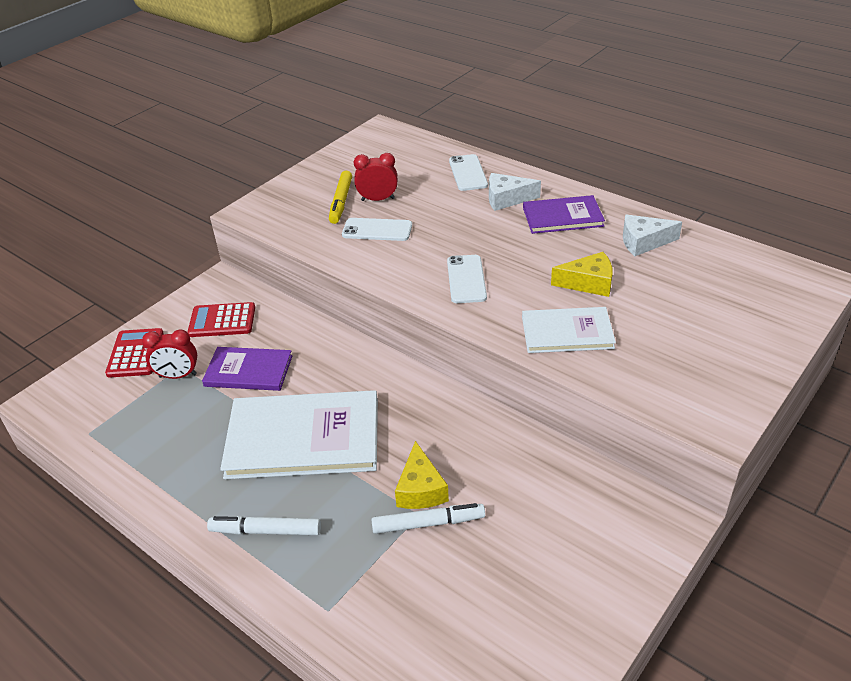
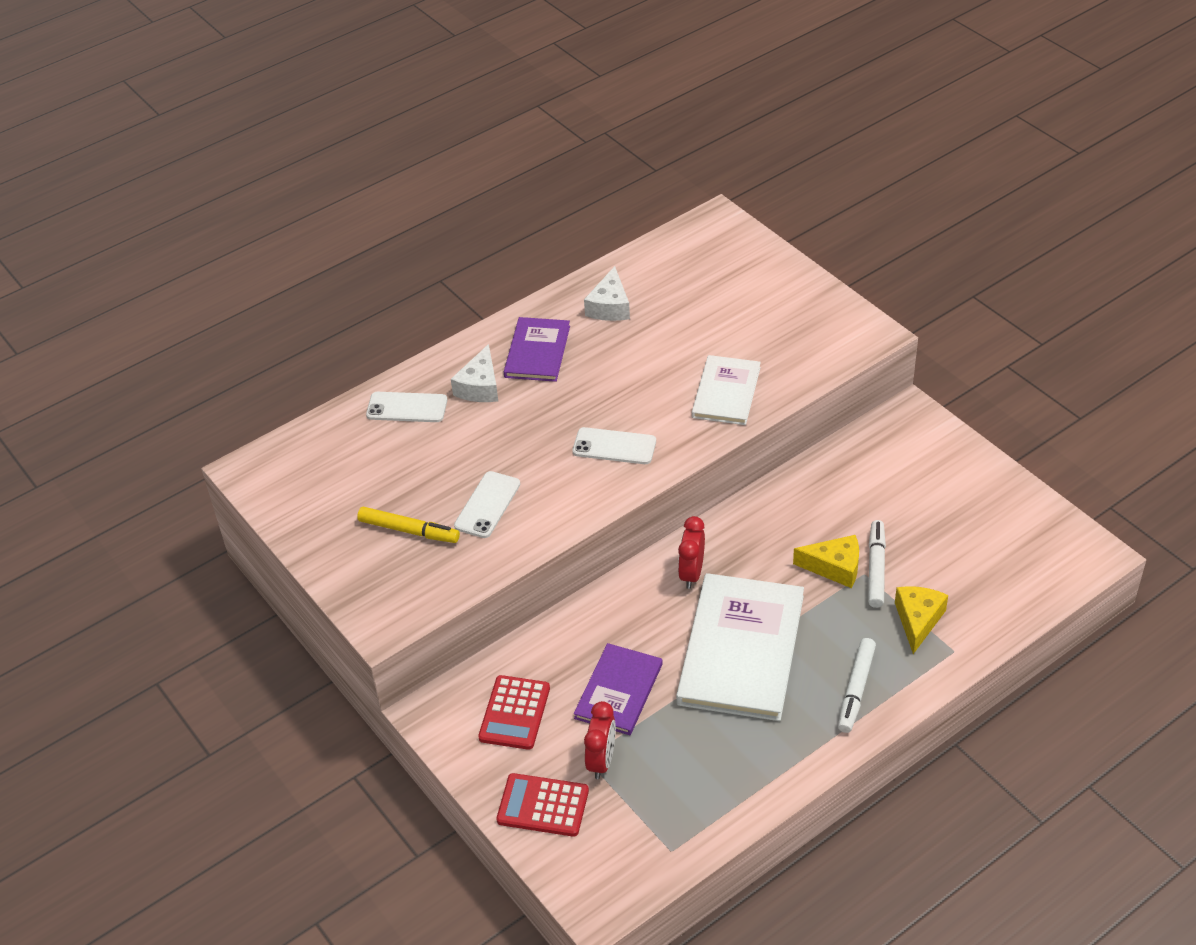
camera: 75 degrees left, 5 degrees up
(378, 199) = (421, 496): red clock -> red clock (691, 573)
(588, 283) = (658, 360): yellow cheese -> yellow cheese (918, 620)

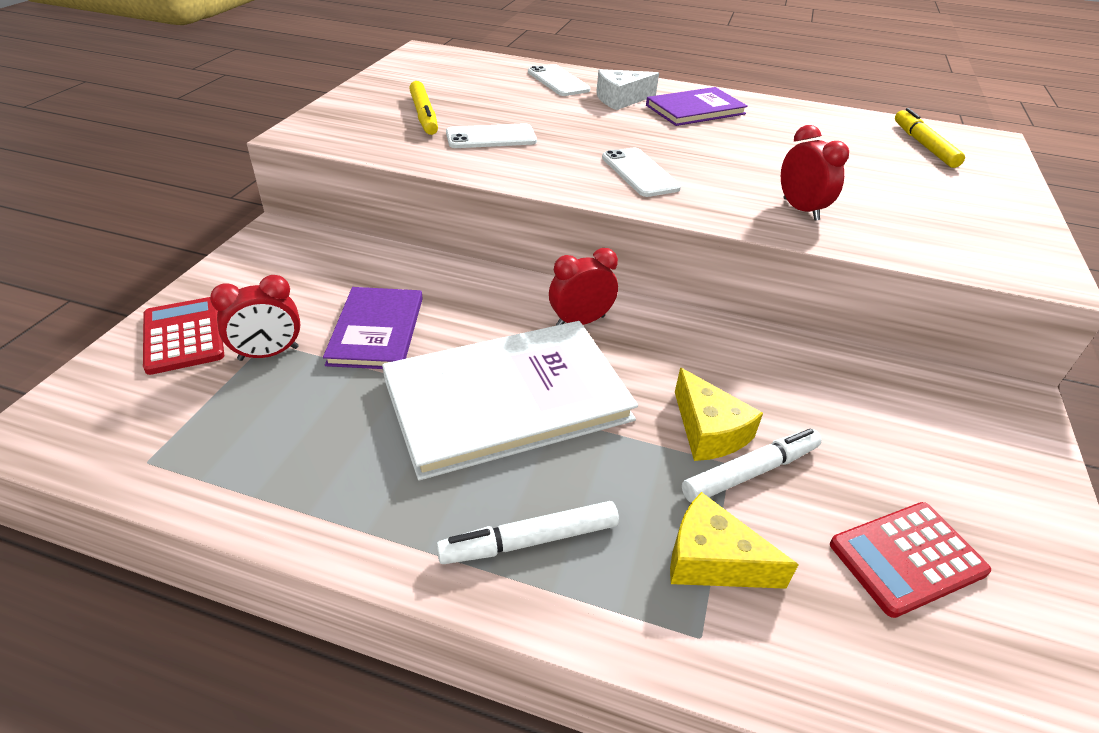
camera: 50 degrees right, 5 degrees down
(514, 713) = (303, 277): red calculator -> red calculator (907, 558)
(610, 306) = (798, 123): white cheese -> none
(618, 691) = (376, 330): purple book -> purple book turned 75 degrees counterclockwise
(696, 263) = (923, 145): none -> yellow marker
(726, 392) = (800, 209): white book -> red clock
(918, 620) = (712, 560): yellow cheese -> yellow cheese turned 135 degrees counterclockwise

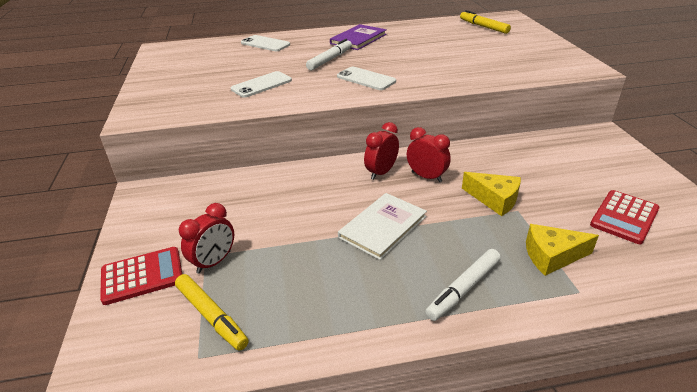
camera: 25 degrees left, 5 degrees down
(184, 336) = (142, 276): red calculator -> red calculator turned 120 degrees clockwise
(376, 330) = (270, 222): purple book -> none
(424, 115) = (205, 84): yellow marker -> yellow marker (211, 316)
(507, 400) = (383, 227): white book -> white book, size x0.58
(621, 99) = (313, 44): white cheese -> none
(750, 472) = (530, 210): white marker -> white marker (330, 59)
(800, 209) = (462, 72): red clock -> red clock (426, 176)

